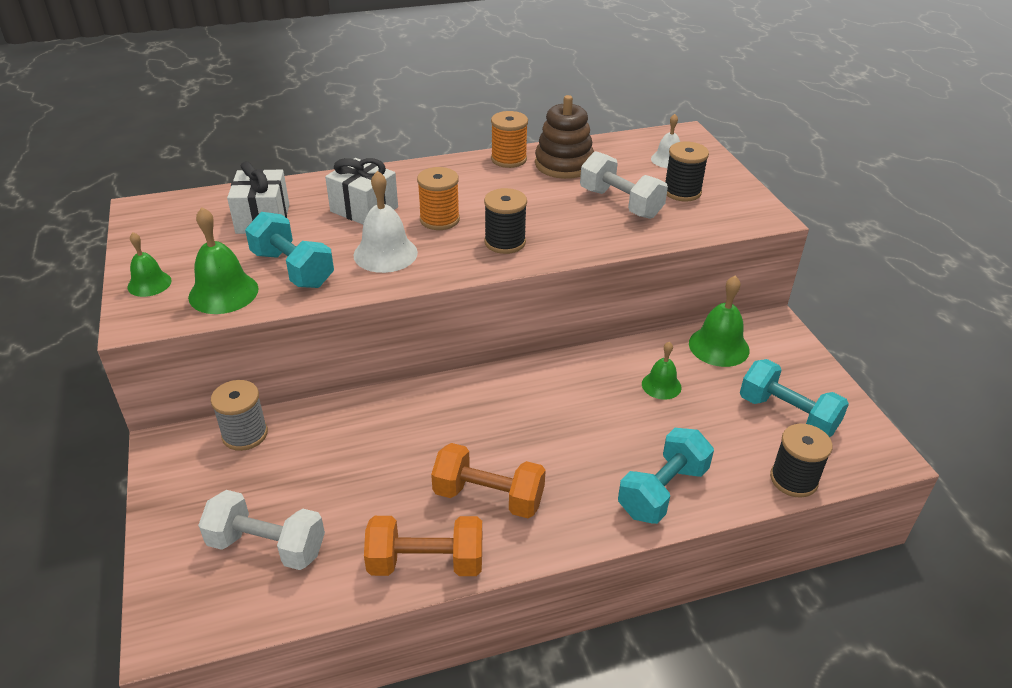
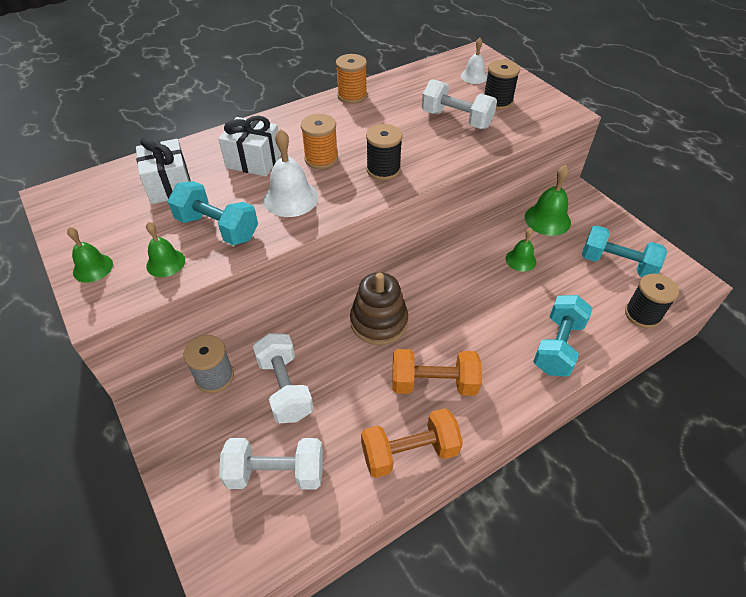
camera: 15 degrees left, 10 degrees up
(223, 293) = (165, 263): green bell -> green bell, size x0.63
(315, 463) = (285, 388): none -> white dumbbell
(564, 164) = (397, 93): brown stacking toy -> brown stacking toy (379, 322)

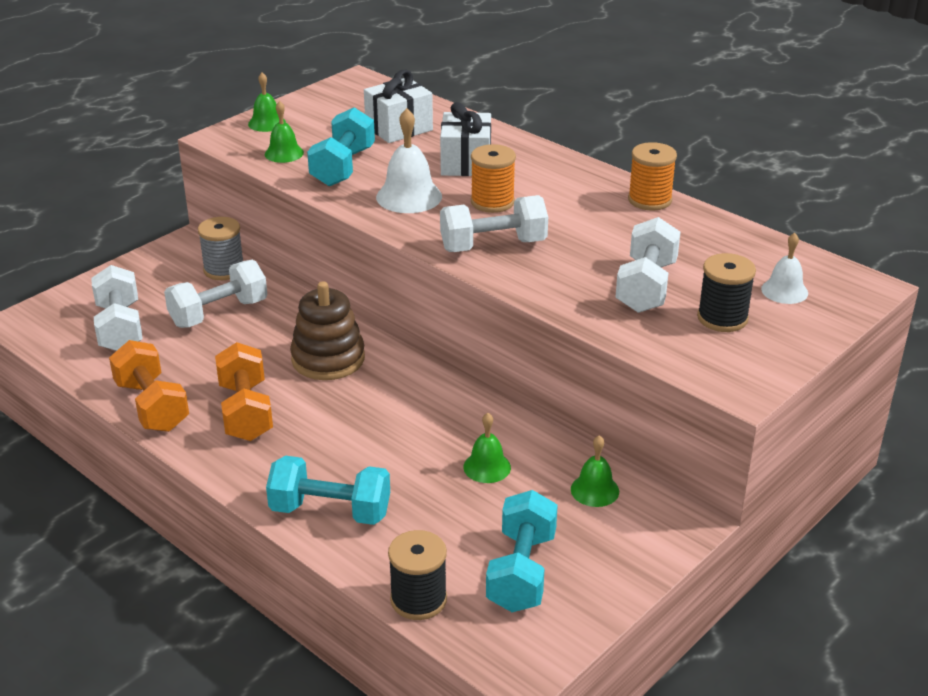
camera: 75 degrees right, 15 degrees down
(383, 170) = (493, 245): black spool -> white dumbbell
(547, 219) = (594, 490): green bell -> green bell, size x0.63

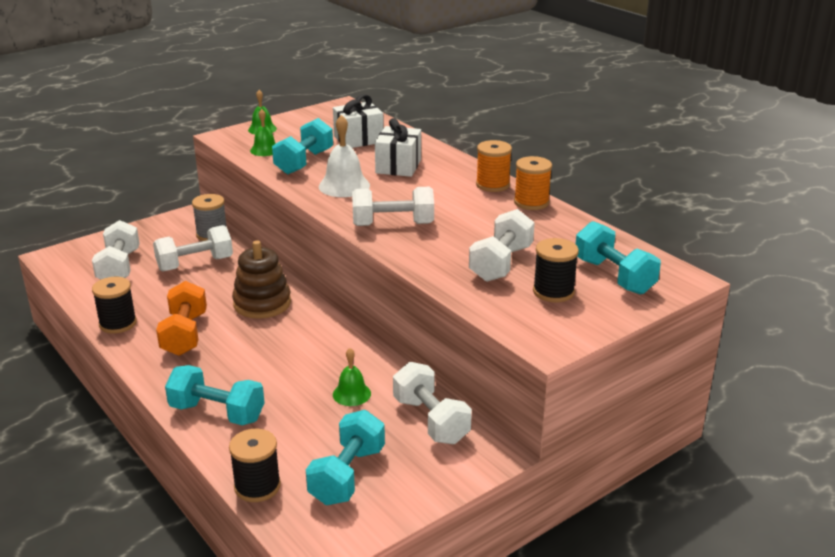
camera: 10 degrees right, 5 degrees down
(152, 406) = (118, 323): orange dumbbell -> black spool
(492, 202) = (406, 194): orange spool -> orange spool (492, 185)
(594, 490) = (431, 420): green bell -> white dumbbell
(784, 291) = (614, 276): white bell -> turquoise dumbbell

